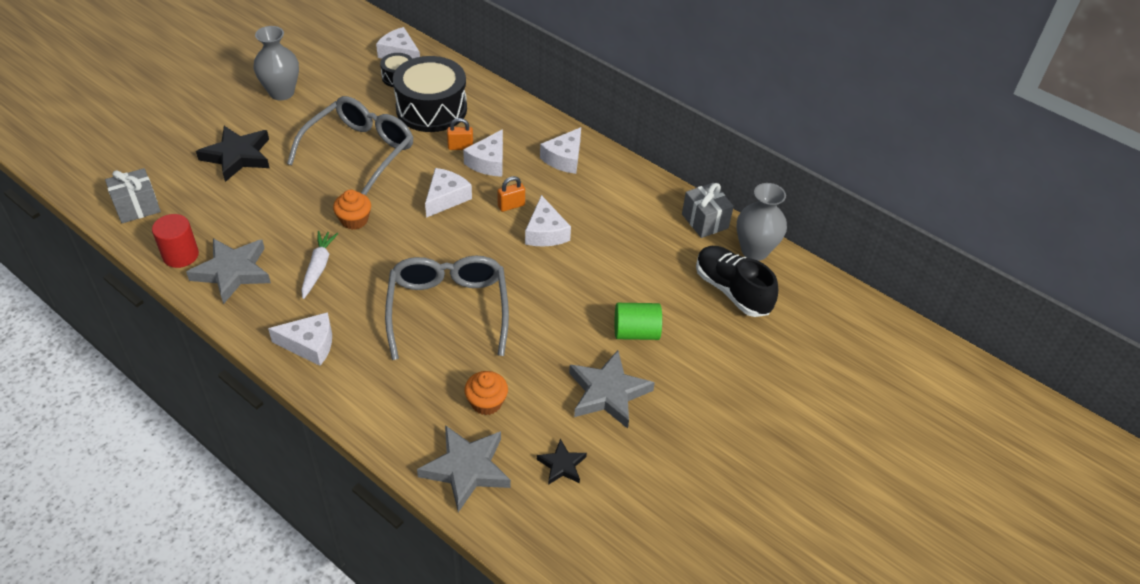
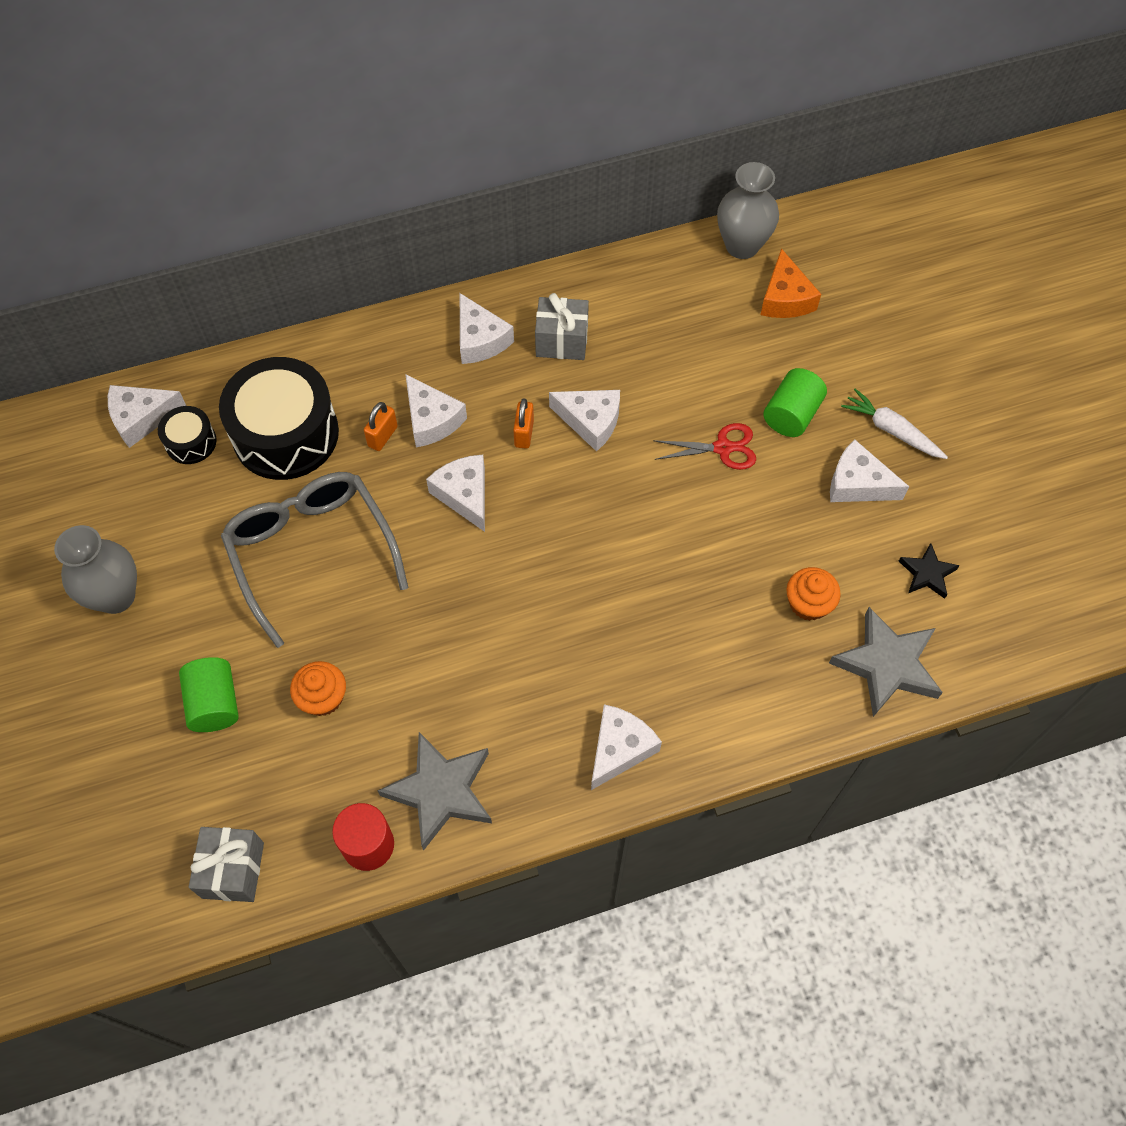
camera: 55 degrees left, 15 degrees up
(237, 156) = (214, 703): black star -> green cylinder
(318, 267) = (495, 688): white carrot -> white carrot (891, 430)
(354, 220) = (437, 613): orange cupcake -> orange cupcake (323, 697)
(448, 309) = (651, 578): grey glasses -> none
(578, 306) = (722, 448): none -> red scissors
(608, 393) = (857, 483): grey star -> white cheese
(705, 221) = (671, 263): grey gift -> grey gift (562, 341)
(732, 291) = (785, 298): black shoe -> orange cheese

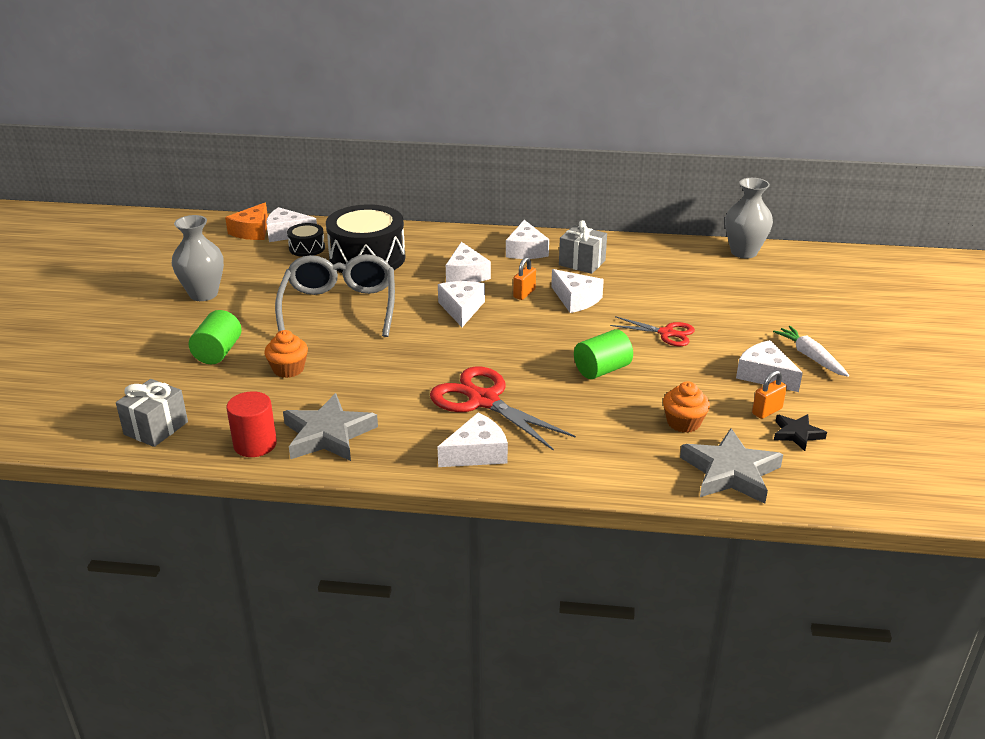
camera: 25 degrees right, 30 degrees down
(382, 436) = (428, 273): orange padlock -> orange padlock (767, 411)
(581, 657) = (483, 401): none -> red scissors
(785, 298) = (762, 280): orange cheese -> orange cheese (252, 231)
(791, 415) = (731, 331): green cylinder -> green cylinder (602, 370)

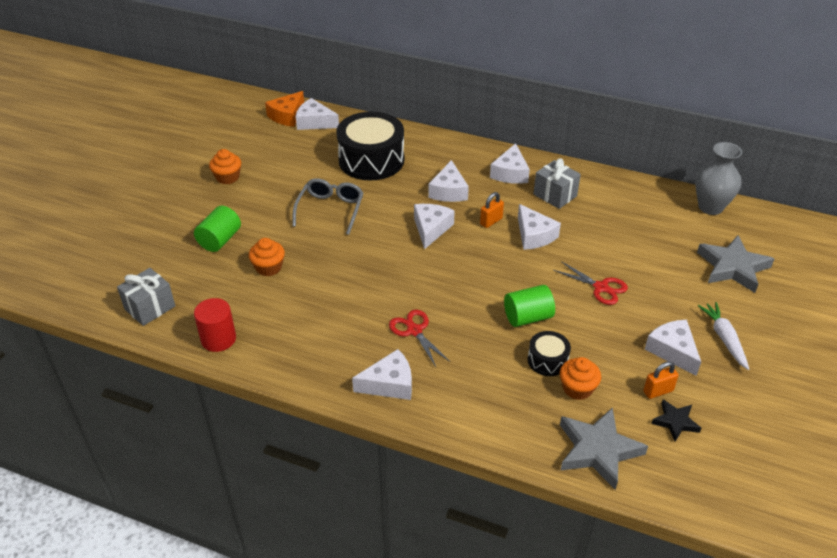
camera: 15 degrees right, 10 degrees up
(203, 294) = (227, 177): grey vase -> orange cupcake
(307, 248) = (325, 141): black drum -> black drum (547, 360)
(328, 434) = (277, 341): grey star -> grey star (733, 267)
(339, 307) = (330, 210): grey glasses -> grey glasses, size x0.65
(483, 401) = (414, 331): red scissors -> red scissors, size x0.59

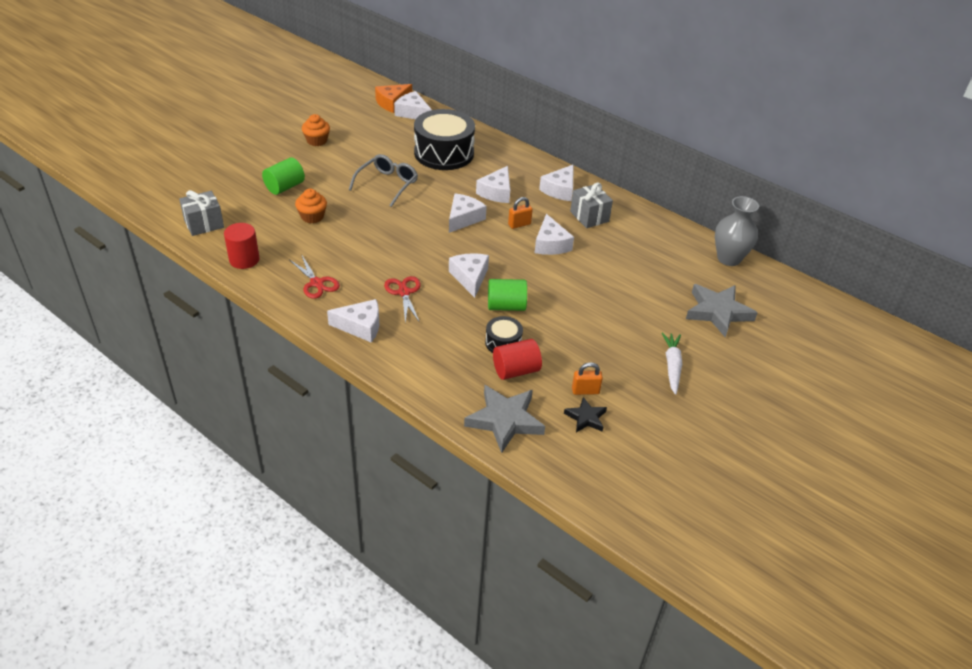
camera: 15 degrees right, 0 degrees up
(577, 388) = (516, 370): orange cupcake -> red cylinder
(601, 287) = (585, 299): red scissors -> red scissors (316, 283)
(672, 351) = (618, 364): white cheese -> white cheese (470, 278)

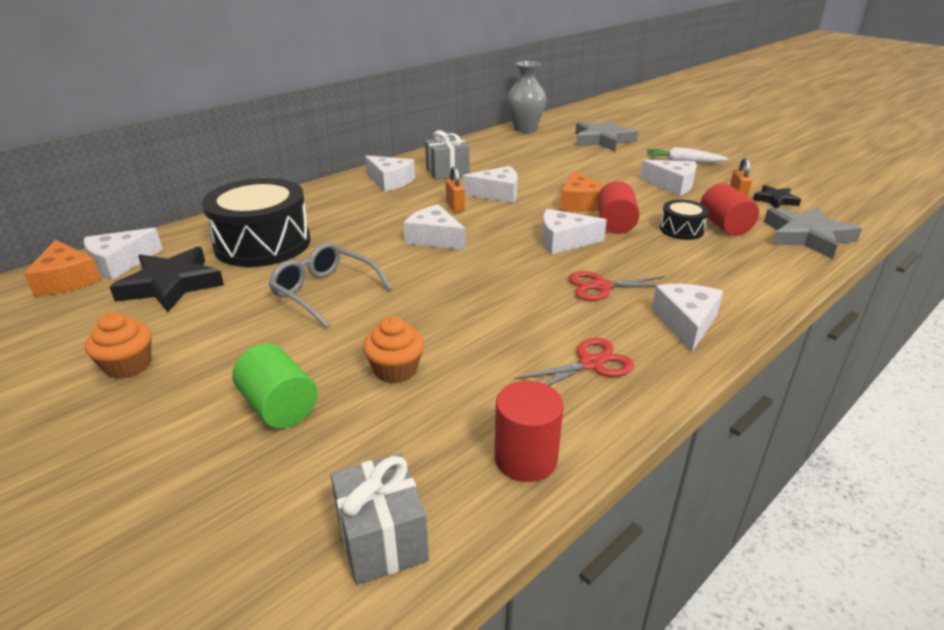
camera: 80 degrees left, 10 degrees down
(391, 134) = (171, 285): none -> black star
(496, 192) = (380, 215): white cheese -> white cheese (672, 185)
(506, 306) = (615, 224): green cylinder -> red cylinder
(543, 288) = (579, 203): none -> orange cheese

